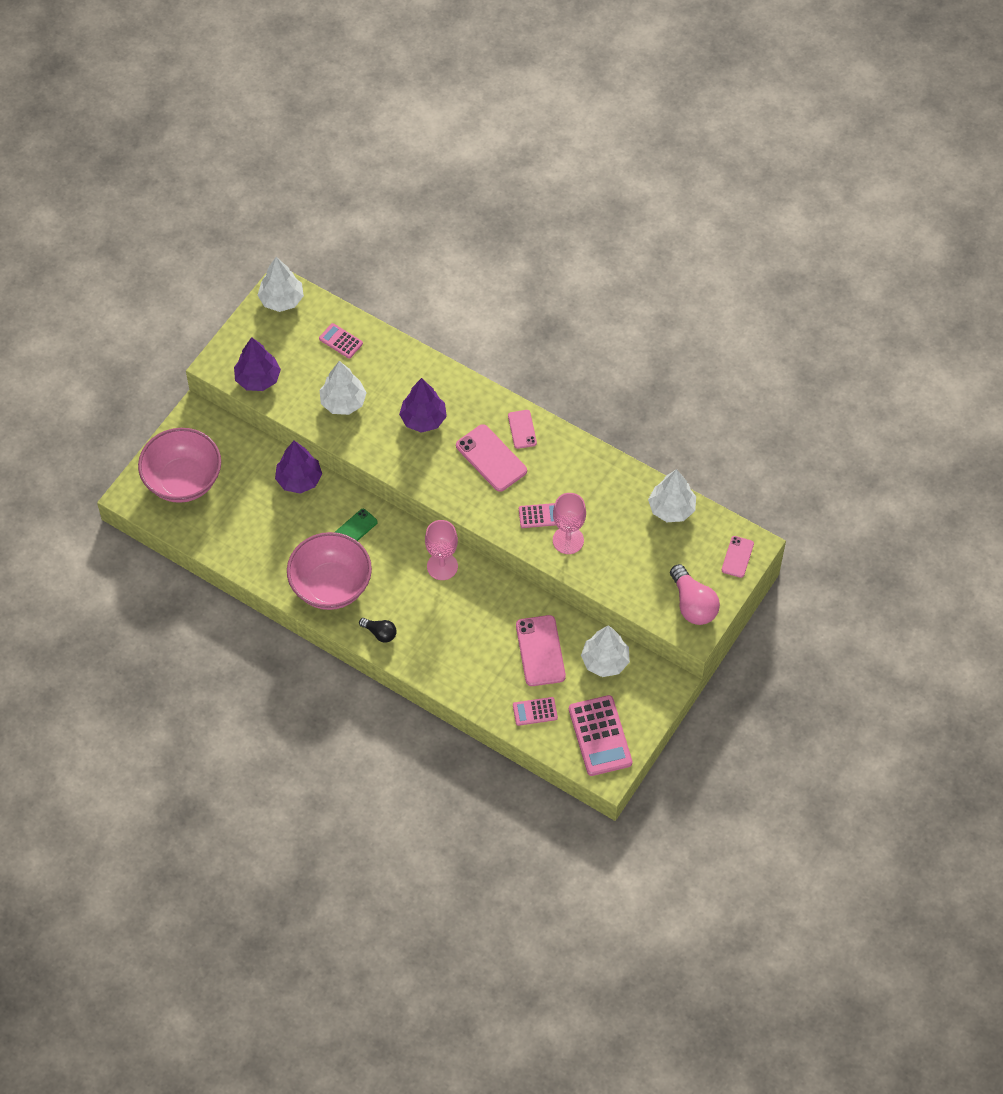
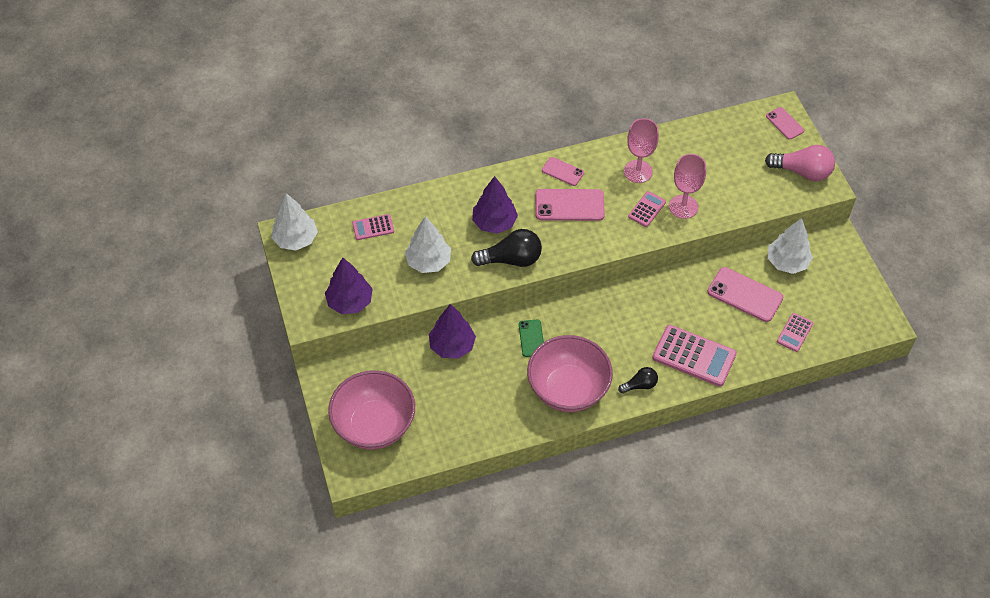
camera: 50 degrees left, 5 degrees down
(398, 456) = (511, 259): none -> black light bulb
(442, 566) = (617, 306): pink goblet -> pink goblet (638, 171)
(600, 736) = (848, 307): pink calculator -> pink calculator (694, 356)
(671, 508) = (711, 132): white tree -> none

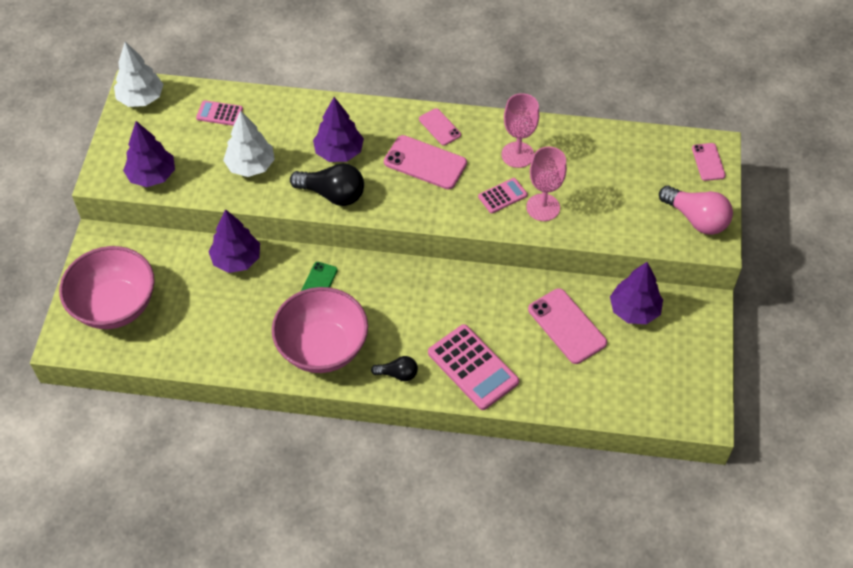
camera: 25 degrees right, 0 degrees up
(787, 262) = (634, 310): white tree -> purple tree
(794, 332) = (597, 386): pink calculator -> none

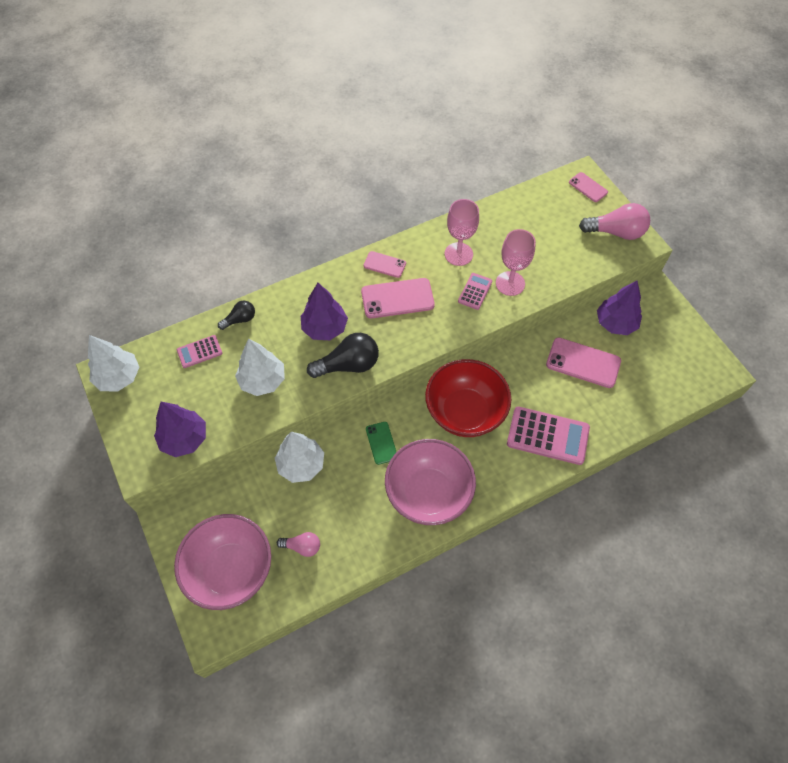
camera: 35 degrees left, 5 degrees up
(184, 323) = (302, 546): none -> pink light bulb
(236, 260) = (301, 465): purple tree -> white tree
(398, 374) = (500, 476): black light bulb -> black light bulb (240, 319)
(414, 302) = (465, 412): none -> red bowl

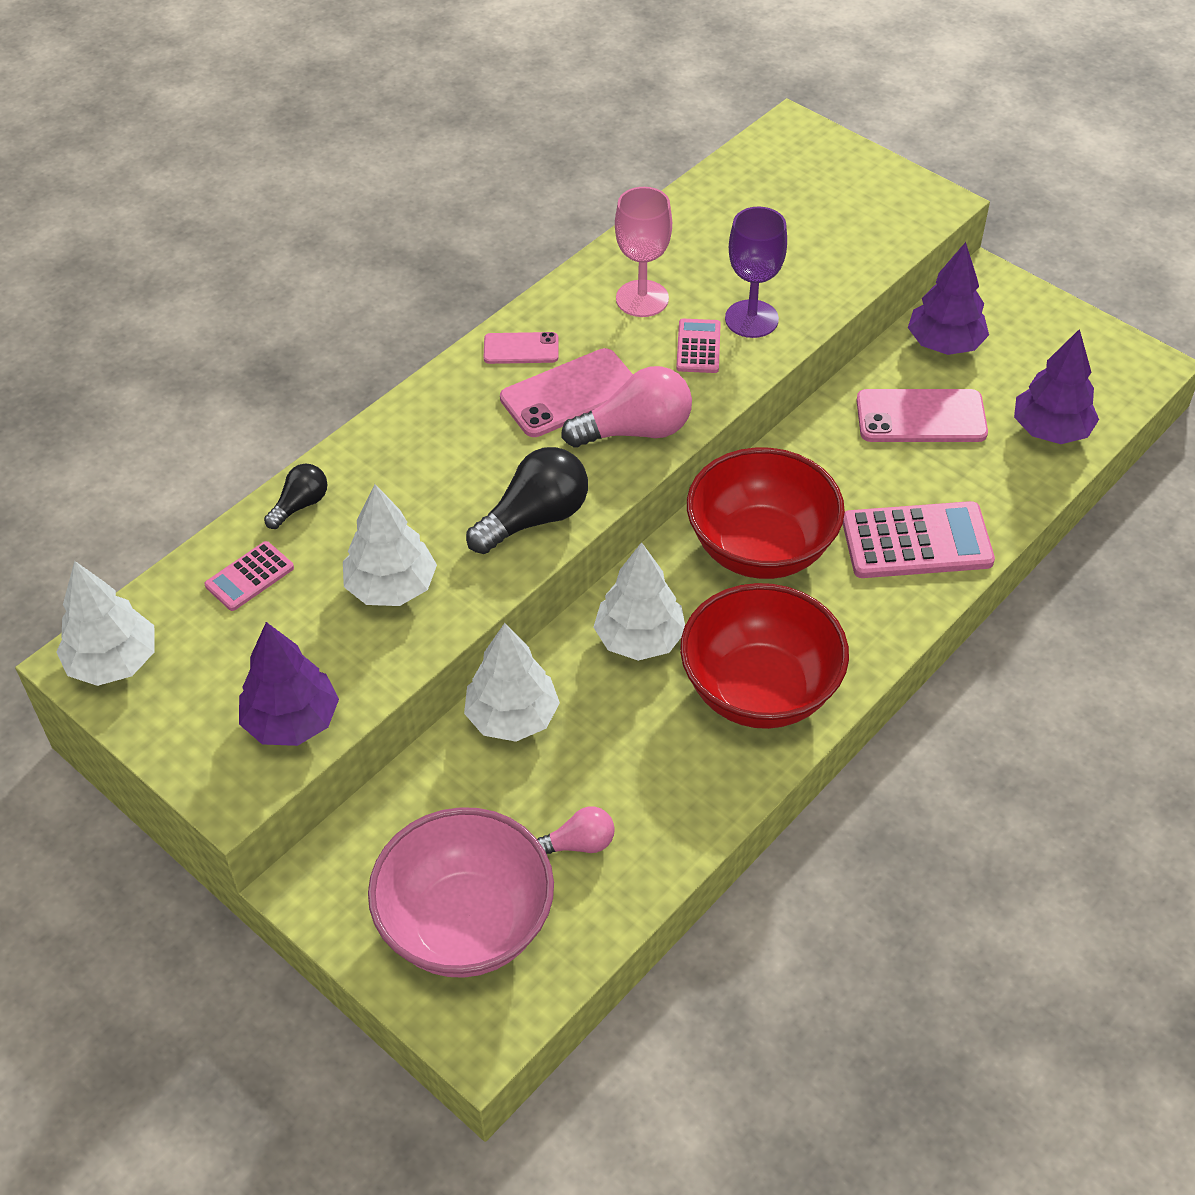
camera: 20 degrees left, 10 degrees down
(325, 328) = (463, 474): purple tree -> purple tree (1050, 430)
(381, 443) = (639, 639): green phone -> white tree
(428, 493) = (759, 690): pink bowl -> red bowl
(510, 283) = (751, 319): pink goblet -> purple goblet
(588, 187) = (809, 145): pink phone -> none
(616, 232) = (887, 198): pink light bulb -> pink light bulb (636, 430)

